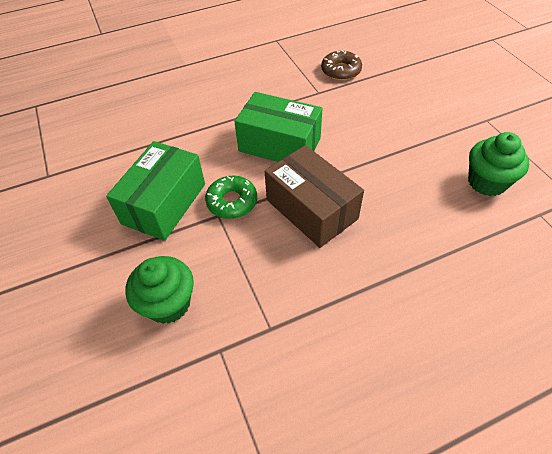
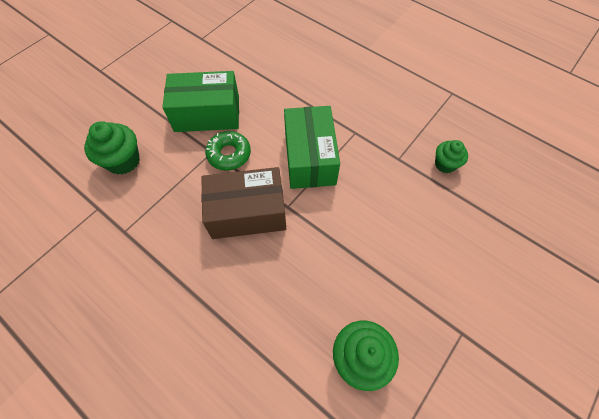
camera: 60 degrees right, 10 degrees up
(311, 209) = (247, 212): brown box -> brown box turned 60 degrees clockwise
(341, 71) = (445, 164): brown donut -> green cupcake

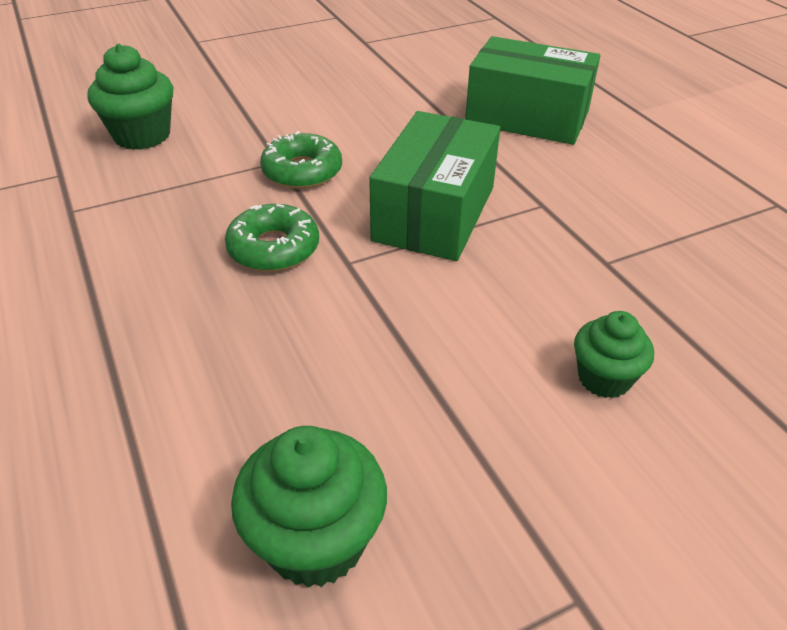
camera: 25 degrees right, 20 degrees down
(207, 114) = (307, 119): green box -> green box (527, 117)
(247, 212) = (274, 248): brown box -> green donut
(445, 164) = (703, 299): green cupcake -> green cupcake (604, 378)

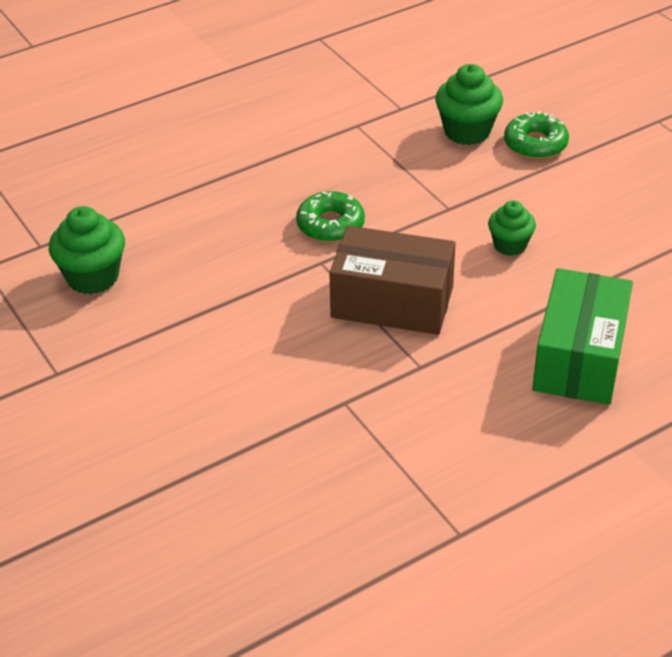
camera: 85 degrees right, 0 degrees up
(302, 171) = (436, 223): green donut -> green donut (535, 144)
(434, 213) = (392, 302): green box -> brown box
(604, 378) = (214, 392): green cupcake -> green cupcake (510, 245)

